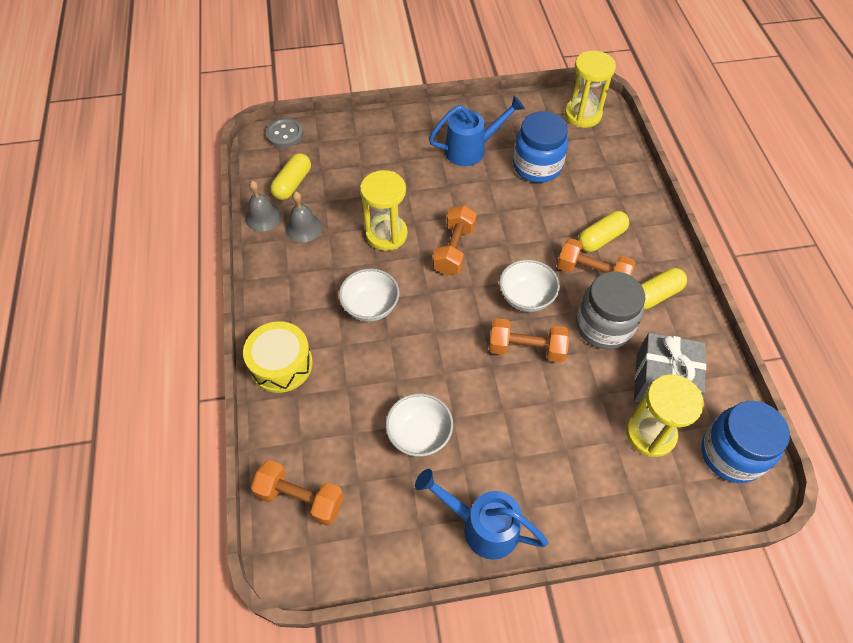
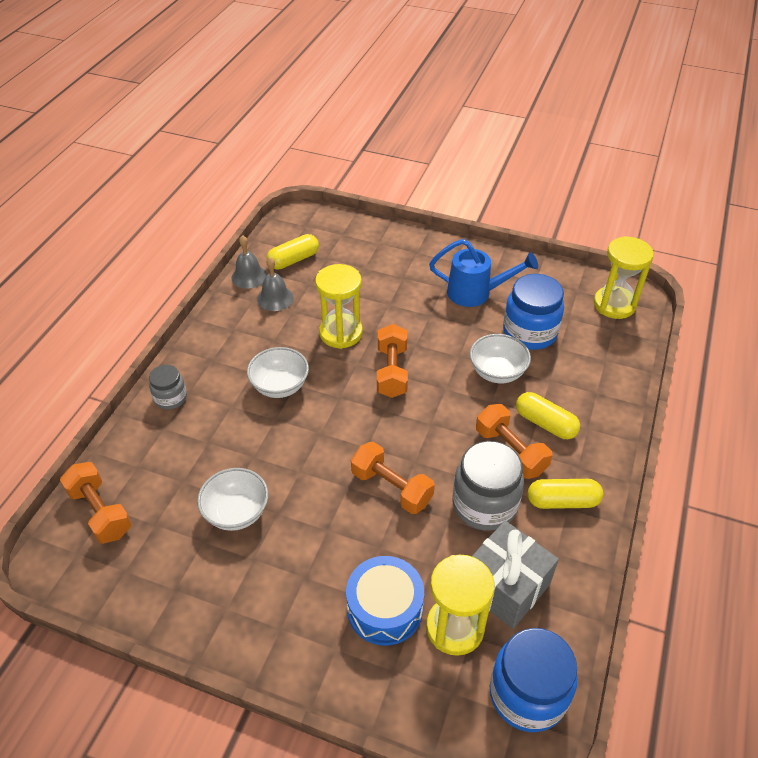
camera: 30 degrees right, 10 degrees down
(281, 364) = (170, 398): yellow drum -> grey jar
(285, 134) = (318, 218): grey button -> none
(454, 249) = (391, 371): orange dumbbell -> orange dumbbell turned 45 degrees counterclockwise
(482, 526) = (228, 620): blue watering can -> none
(526, 297) = (427, 442): white bowl -> white bowl (497, 372)
(591, 448) = (384, 608): none -> blue drum
(601, 238) = (545, 423): yellow capsule -> yellow capsule turned 45 degrees clockwise

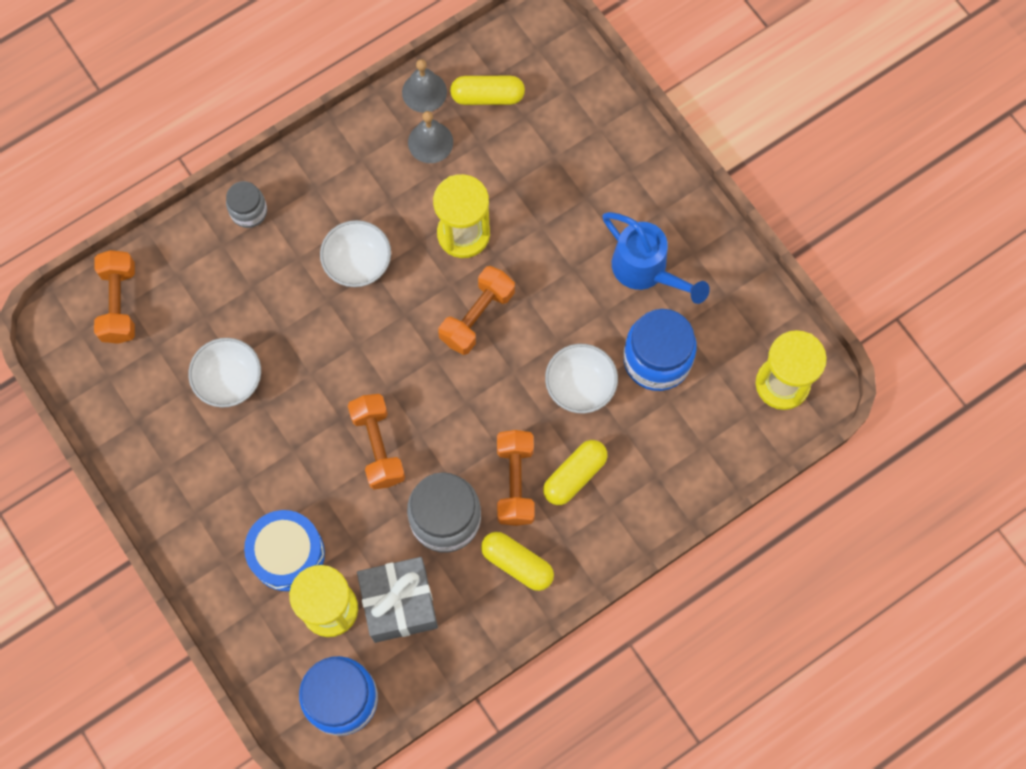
camera: 35 degrees right, 25 degrees up
(545, 423) = (574, 475): yellow capsule -> yellow capsule turned 60 degrees clockwise

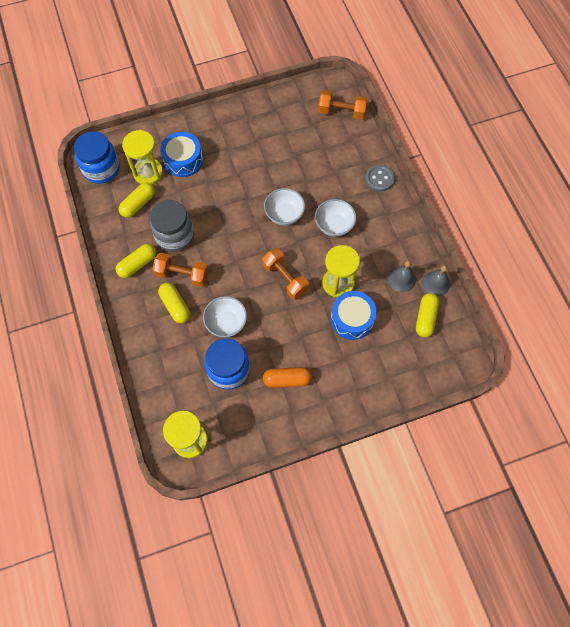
camera: 105 degrees right, 5 degrees down
(229, 380) = (284, 152): white bowl -> white bowl (284, 214)
(249, 211) = (379, 179): grey jar -> grey button
(378, 446) = (225, 212): orange dumbbell -> none
(399, 604) = (138, 204): grey gift -> yellow capsule
(519, 200) = (352, 319): none -> blue drum
(646, 271) = (287, 380): blue watering can -> orange capsule

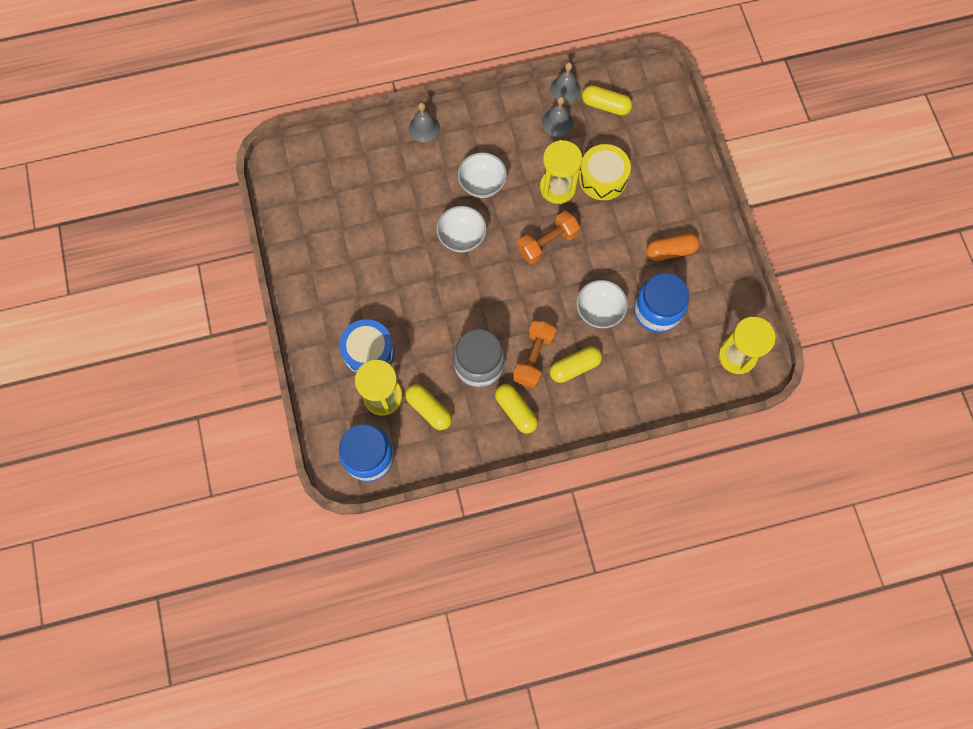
camera: 85 degrees left, 5 degrees up
(287, 380) = (670, 251): orange capsule -> orange capsule turned 75 degrees clockwise
(341, 112) = (321, 158): orange dumbbell -> none
(352, 319) = (602, 178): blue drum -> yellow drum
(379, 179) = (424, 128): grey button -> grey bell

